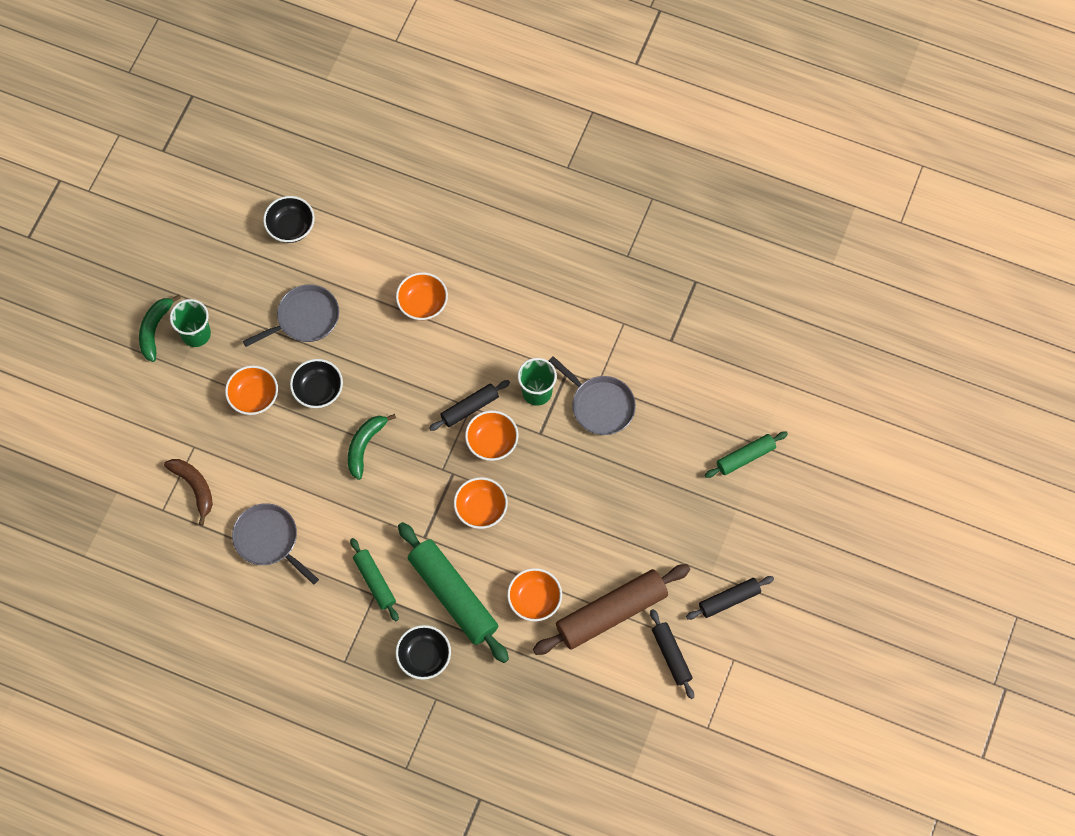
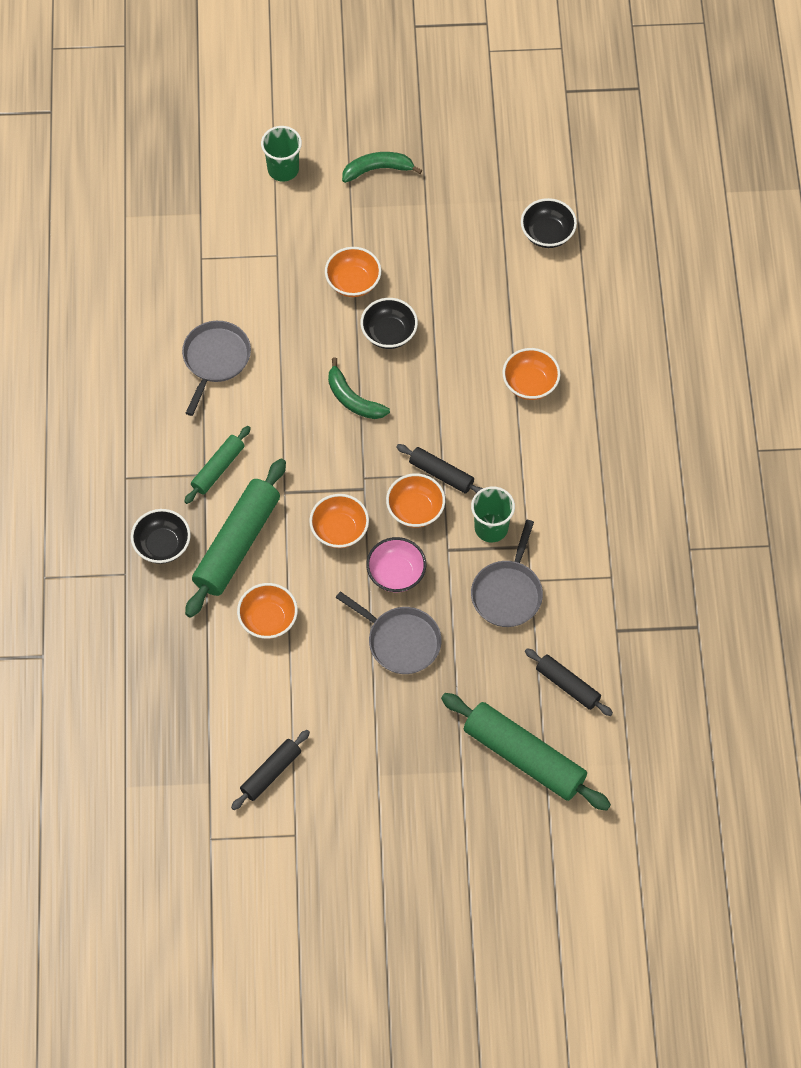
camera: 65 degrees right, 5 degrees down
(194, 488) = (236, 274): brown banana -> none
(196, 334) = (392, 205): green cup -> green cup (283, 169)
(305, 318) = (458, 288): grey pan -> grey pan (401, 641)
(365, 446) = (353, 399): green banana -> green banana turned 135 degrees counterclockwise
(542, 482) = (396, 574): none -> pink bowl
(611, 613) = (289, 697): brown rolling pin -> none
(729, 600) = (358, 804): black rolling pin -> black rolling pin (567, 685)
(745, 457) = (524, 757): green rolling pin -> green rolling pin, size x1.82

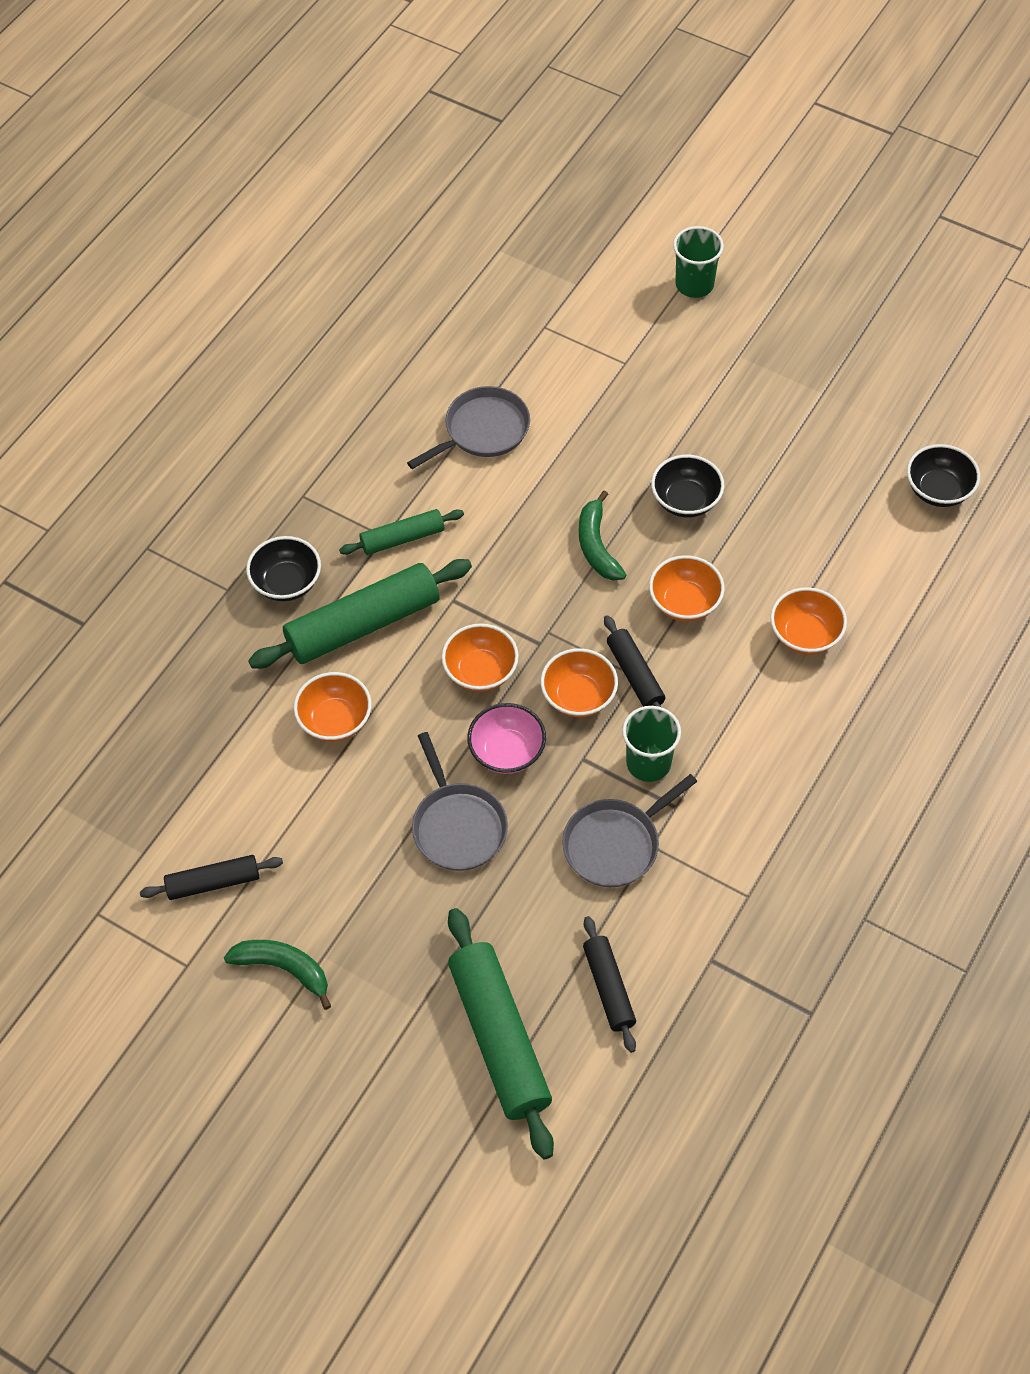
camera: 35 degrees right, 5 degrees down
(353, 282) = (685, 430): orange bowl -> orange bowl (684, 602)
(378, 169) = (795, 333): green banana -> green banana (284, 969)

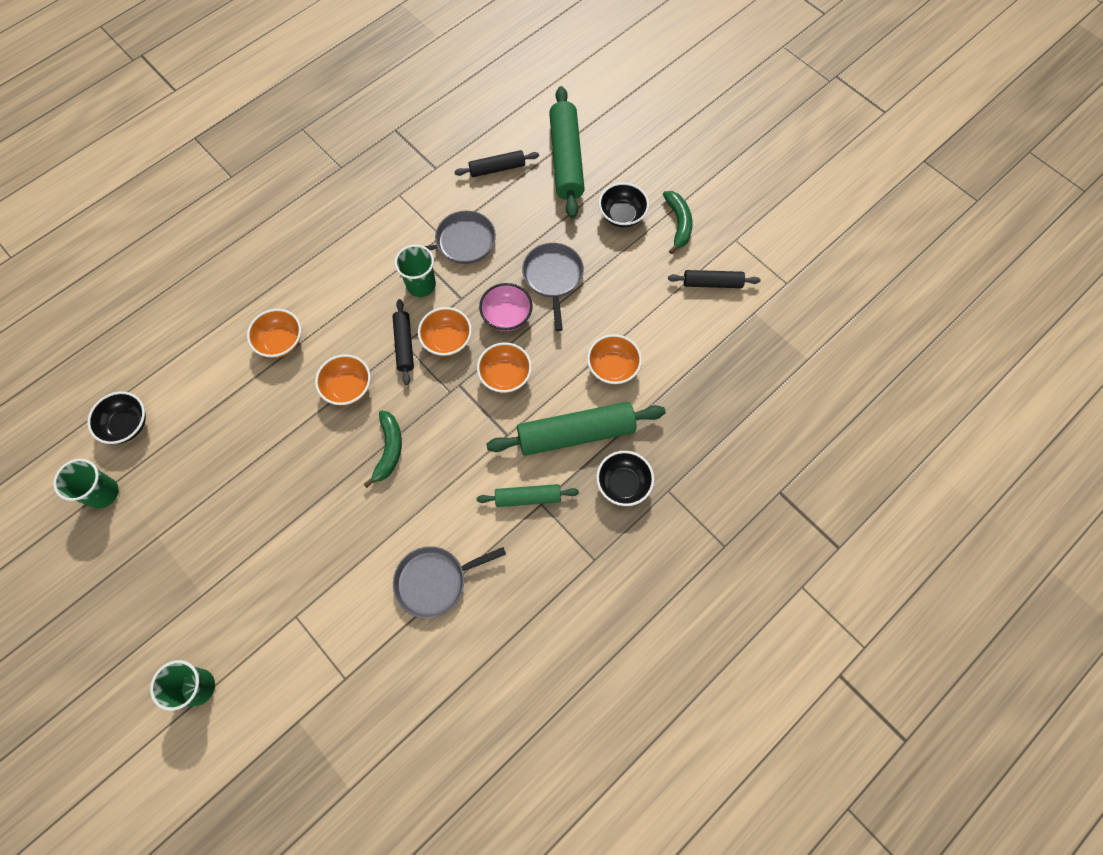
camera: 165 degrees left, 10 degrees up
(284, 969) = (678, 224): green banana -> green banana turned 135 degrees counterclockwise
(608, 988) = (497, 168): black rolling pin -> black rolling pin turned 75 degrees clockwise
(686, 500) = (308, 469): black bowl -> black bowl (622, 215)
(915, 416) = (103, 493): none -> green cup

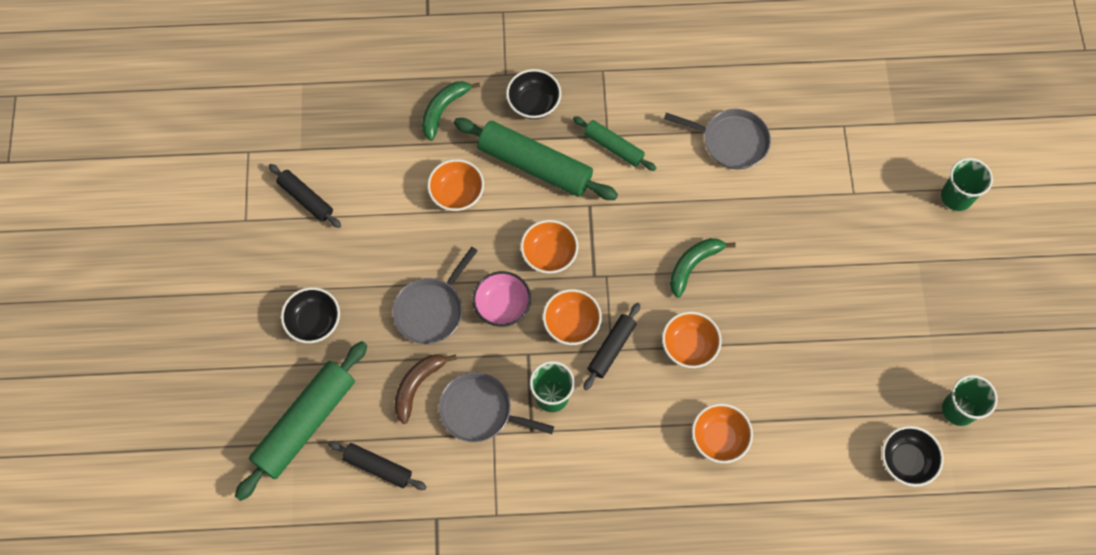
camera: 140 degrees left, 0 degrees up
(517, 228) = (418, 385): none -> brown banana
(678, 224) = (275, 274): green banana -> green banana (444, 110)

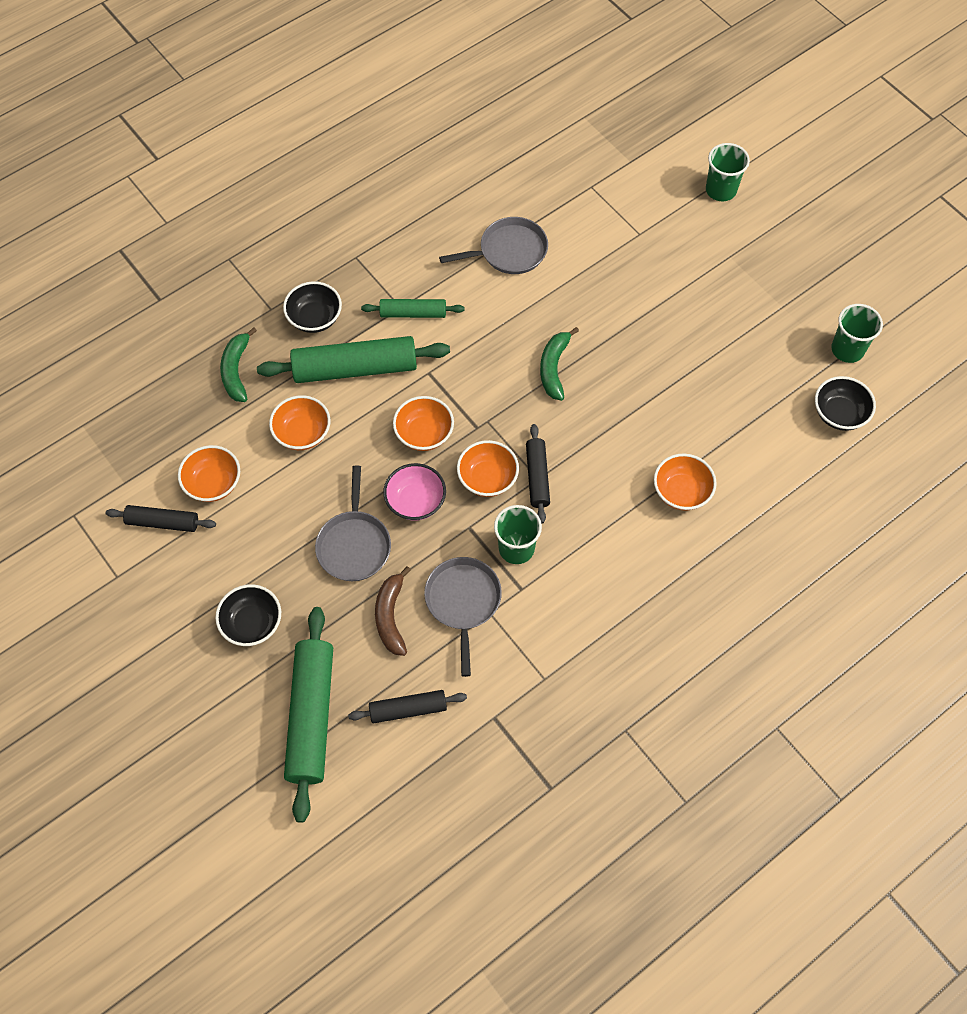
camera: 35 degrees left, 5 degrees down
(479, 411) = (463, 601): grey pan -> grey pan turned 105 degrees clockwise
(689, 346) = (600, 434): orange bowl -> orange bowl (213, 483)

